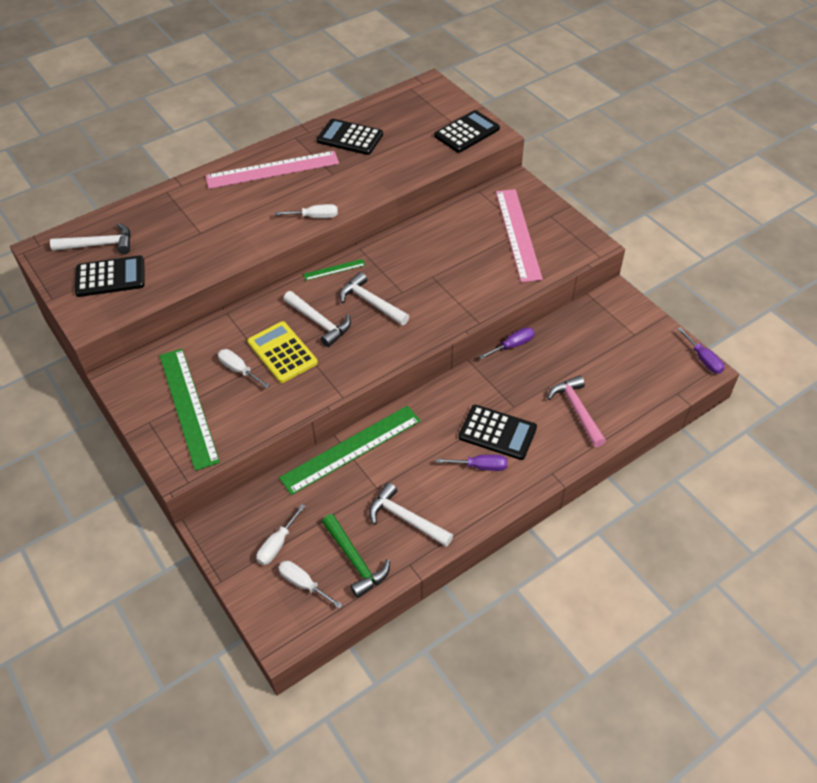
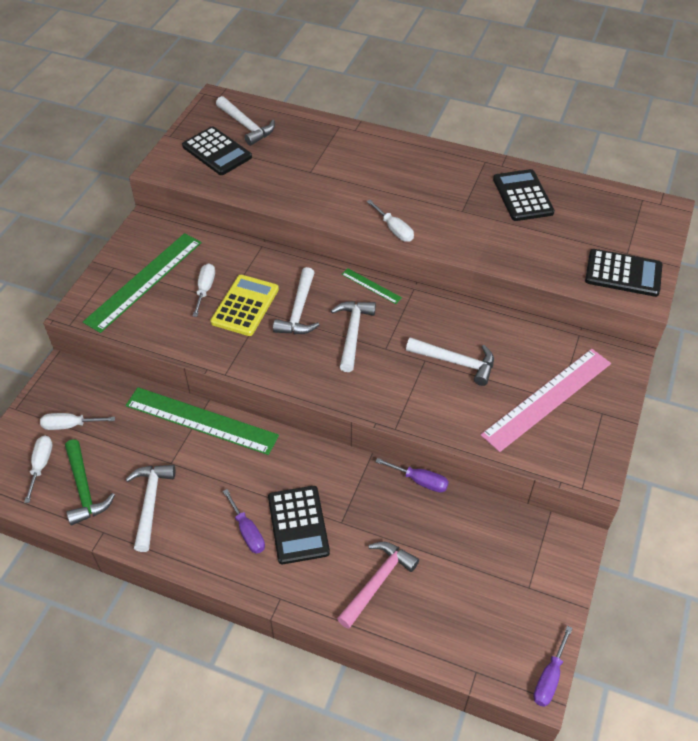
camera: 55 degrees right, 0 degrees up
(272, 170) = (428, 171): pink ruler -> none
(355, 560) = (84, 489): green hammer -> green hammer turned 45 degrees counterclockwise
(448, 261) = (456, 362): none -> white hammer

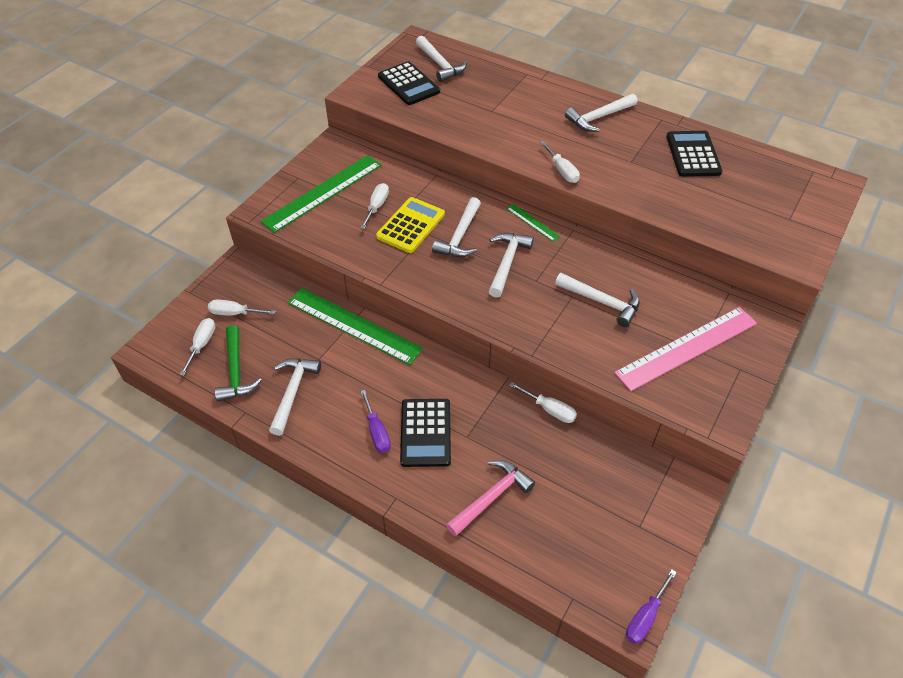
camera: 10 degrees right, 0 degrees up
(420, 481) = (549, 410): purple screwdriver -> white screwdriver
(422, 167) = (599, 118): none -> white hammer
(623, 273) = (782, 237): black calculator -> none

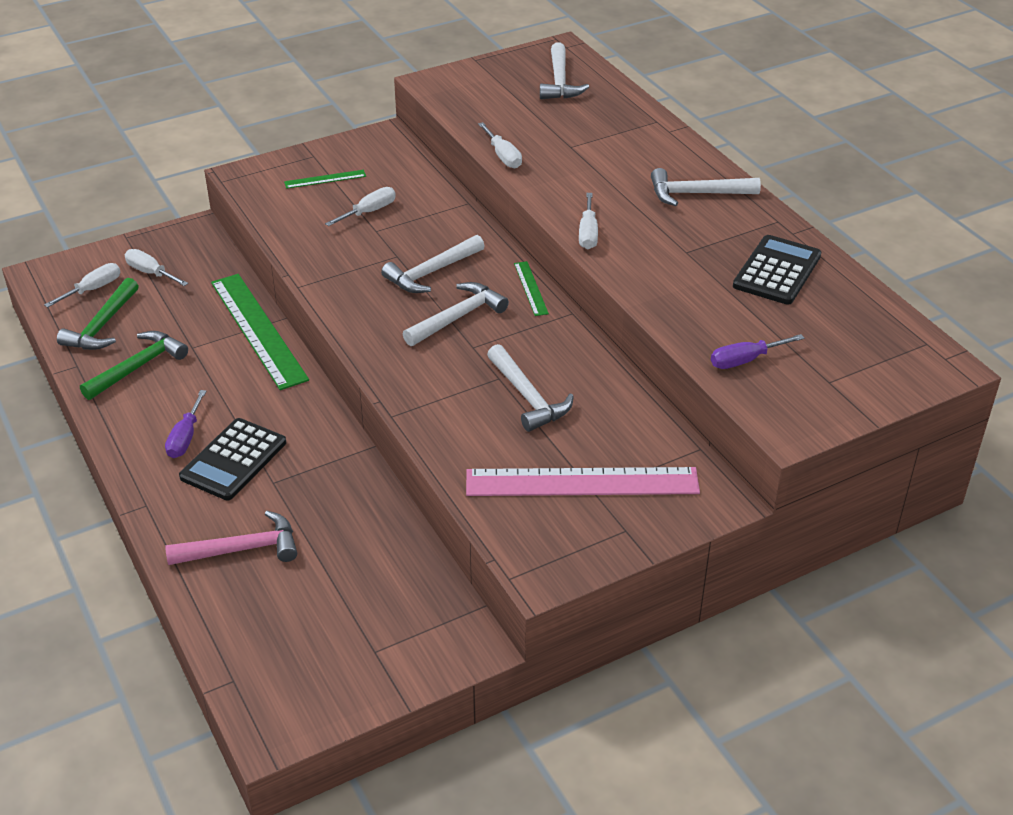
camera: 30 degrees right, 10 degrees down
(293, 392) = (138, 367): white hammer -> green hammer
(323, 193) = (325, 179): green ruler -> green ruler, size x0.45
(408, 84) = (501, 91): black calculator -> none
(411, 225) = (387, 243): yellow calculator -> none
(549, 410) = (389, 496): white screwdriver -> white screwdriver (503, 156)
(645, 617) = (292, 736): purple screwdriver -> purple screwdriver (745, 360)

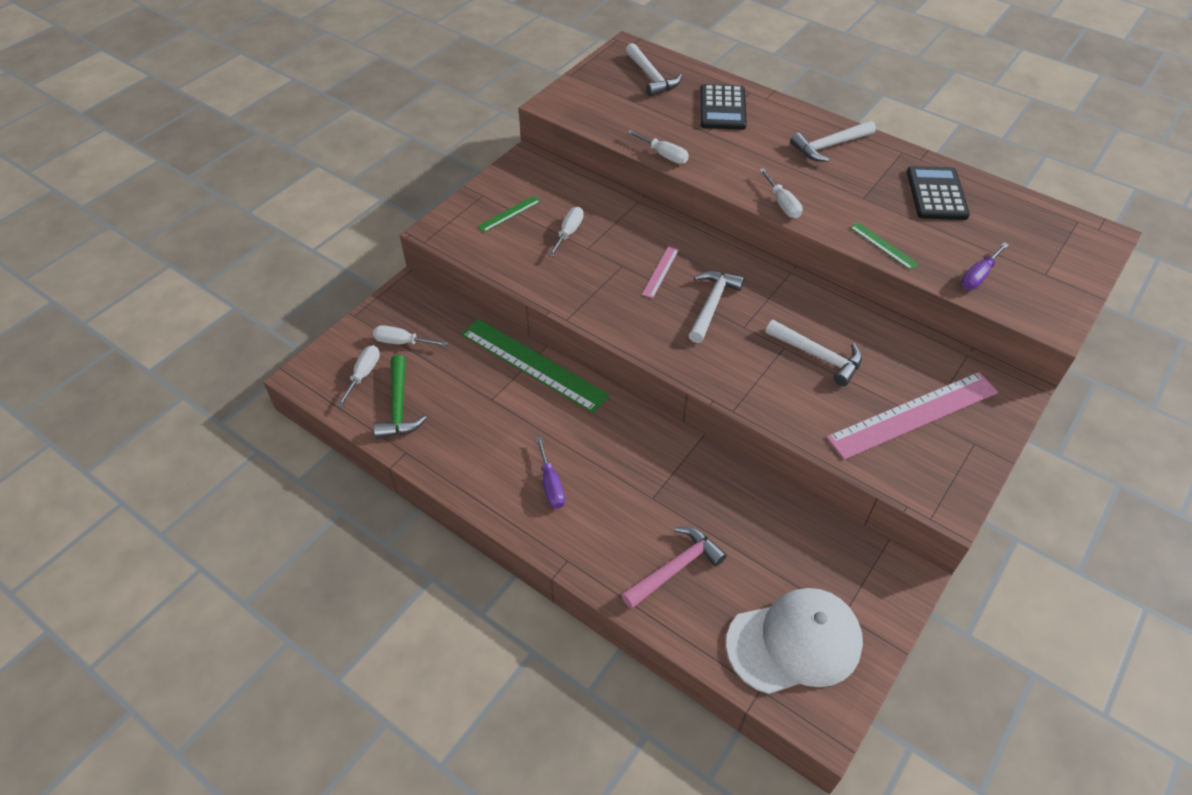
camera: 25 degrees left, 10 degrees up
(138, 367) = (460, 434): green hammer -> none
(233, 460) = (605, 490): black calculator -> black calculator (722, 108)
(302, 655) = (794, 642): none -> white cap
(431, 272) = (660, 272): white hammer -> pink ruler
(531, 288) = (744, 261): green ruler -> green ruler (883, 245)

